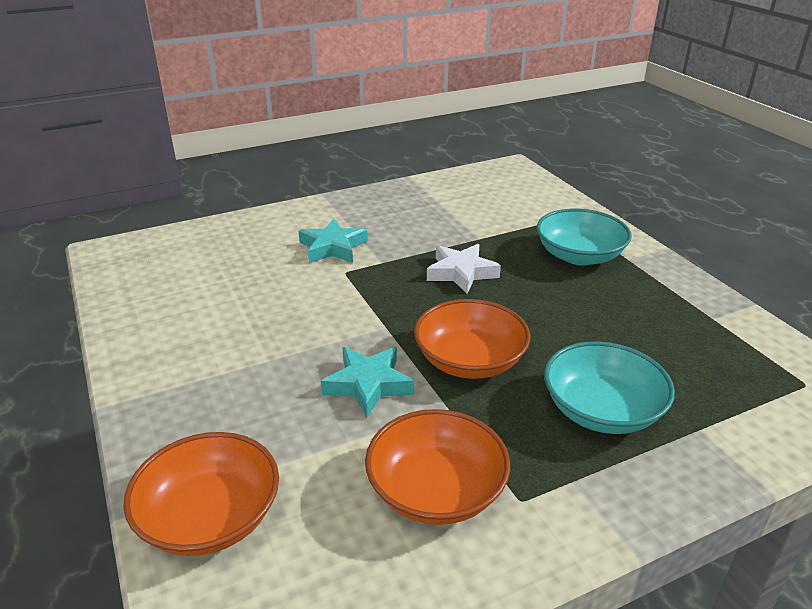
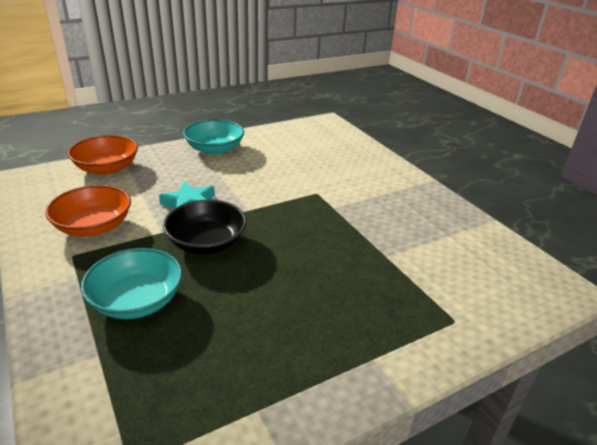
camera: 85 degrees right, 0 degrees up
(333, 247) = (350, 187): turquoise star -> none
(461, 273) = (324, 243): white star -> none
(470, 361) = (207, 242): orange bowl -> black bowl
(579, 256) = (370, 319): turquoise bowl -> turquoise bowl (215, 149)

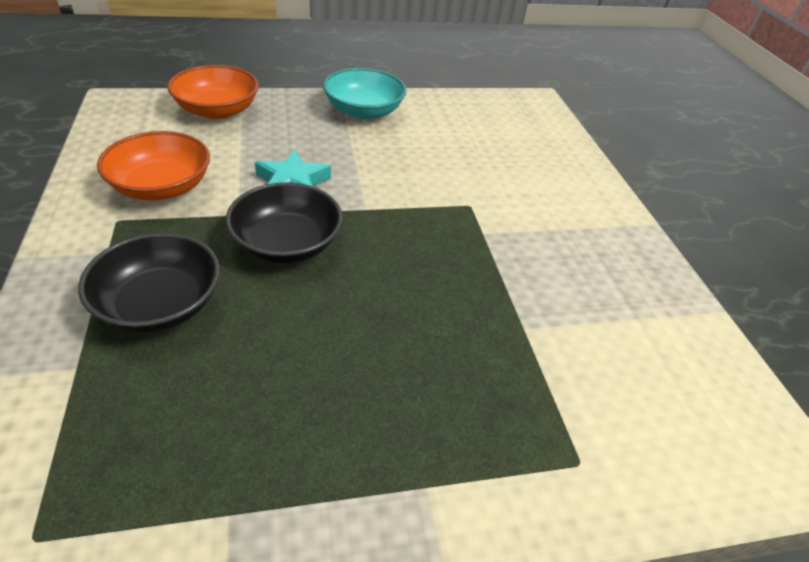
camera: 15 degrees right, 10 degrees up
(137, 300) = (160, 304): turquoise bowl -> black bowl

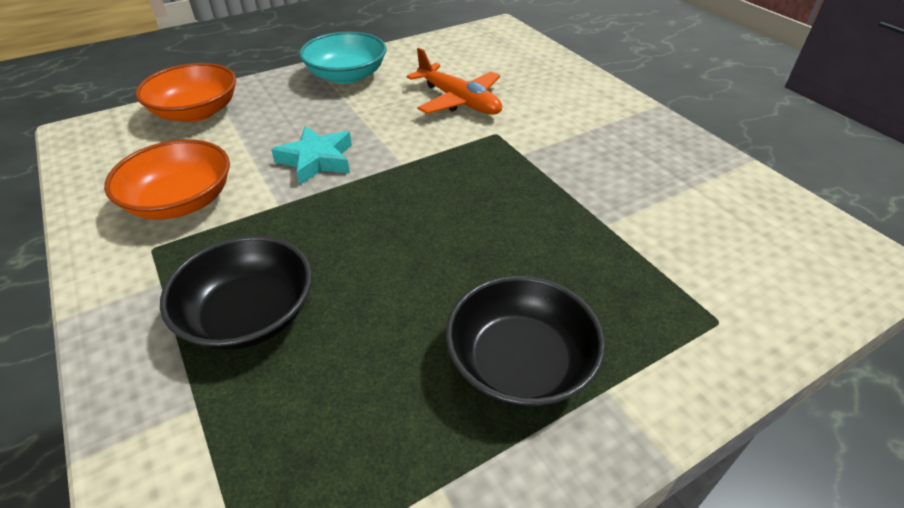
camera: 15 degrees left, 0 degrees up
(287, 244) = (345, 217): black bowl -> black bowl (520, 362)
(453, 163) = (458, 101): none -> orange plane

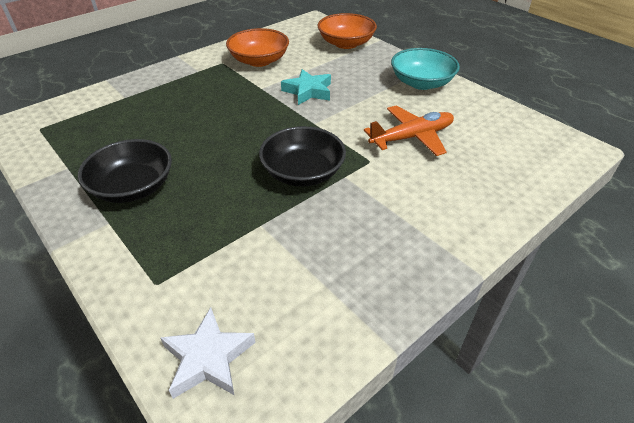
camera: 80 degrees right, 0 degrees up
(249, 315) = (176, 98): black bowl -> black bowl (303, 172)
(458, 101) = (412, 137): orange plane -> orange plane turned 150 degrees counterclockwise
(808, 272) = (208, 358): none -> white star

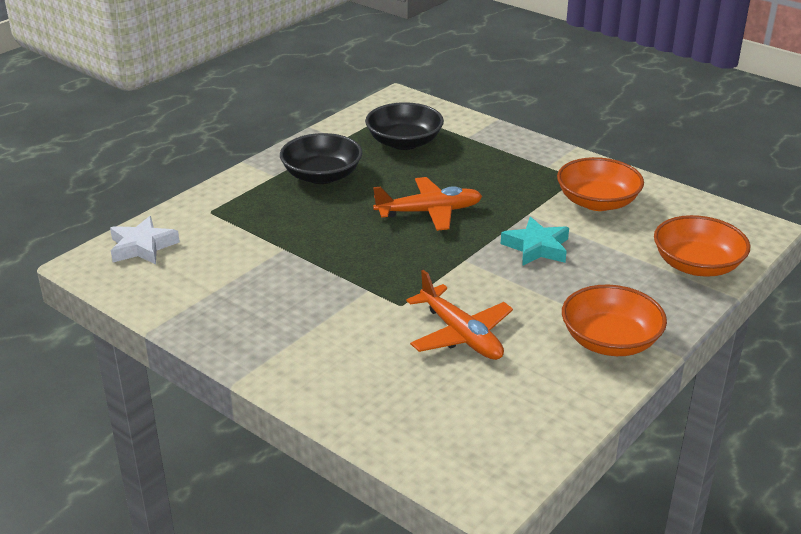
camera: 80 degrees right, 10 degrees down
(236, 131) = (429, 212): none -> orange plane
(303, 172) = (367, 262): black bowl -> black bowl (404, 142)
(421, 83) = (610, 341): turquoise bowl -> orange bowl

